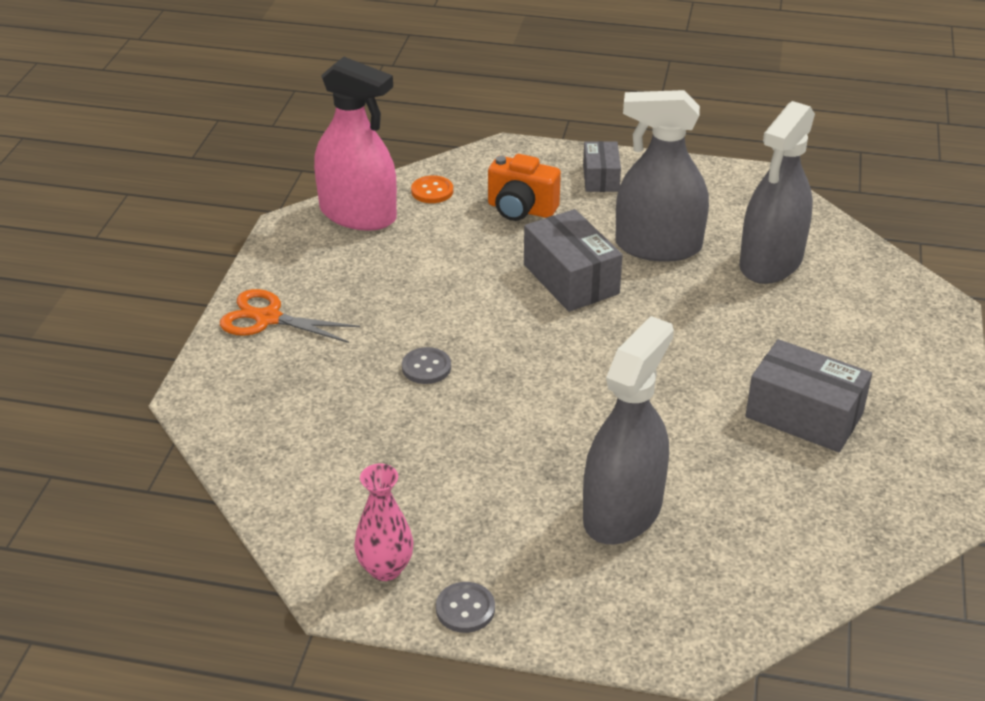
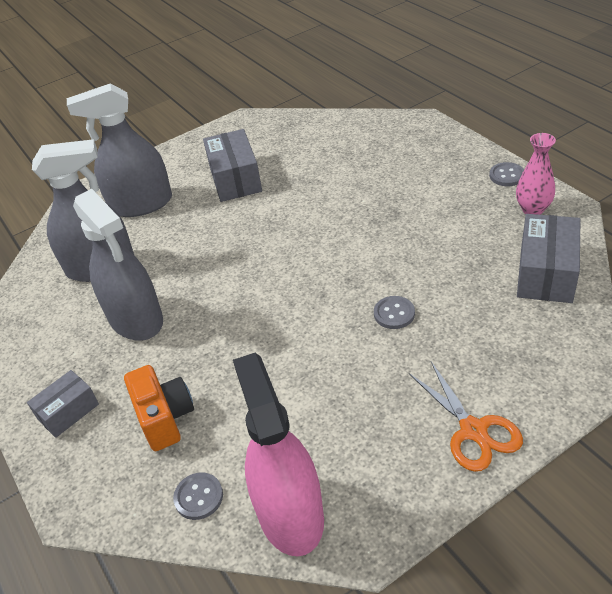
camera: 130 degrees left, 5 degrees up
(432, 191) = (198, 497): orange button -> grey button
(570, 279) = (223, 327): grey box -> grey box (546, 273)
(622, 511) = (382, 180): grey spray bottle -> grey spray bottle (141, 204)

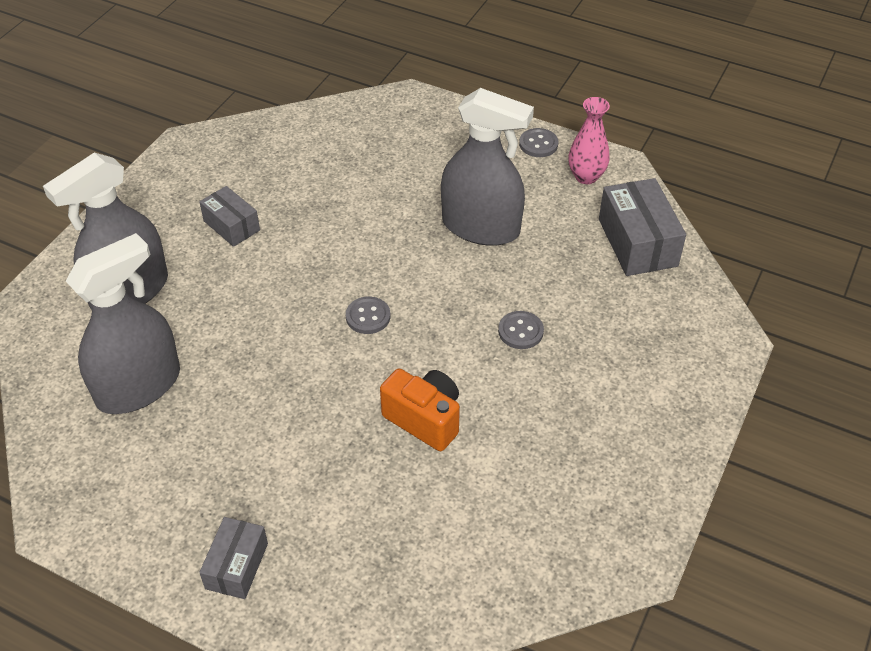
camera: 35 degrees left, 5 degrees up
(136, 319) = (236, 433): grey spray bottle -> grey spray bottle (481, 227)
(165, 418) = (357, 528): orange camera -> orange camera (424, 419)
(198, 497) = (452, 590): grey button -> grey button (368, 316)
(235, 179) = (231, 225): grey box -> grey box, size x0.62
(290, 513) = (552, 565): pink spray bottle -> none
(473, 430) = (665, 421): orange scissors -> none

